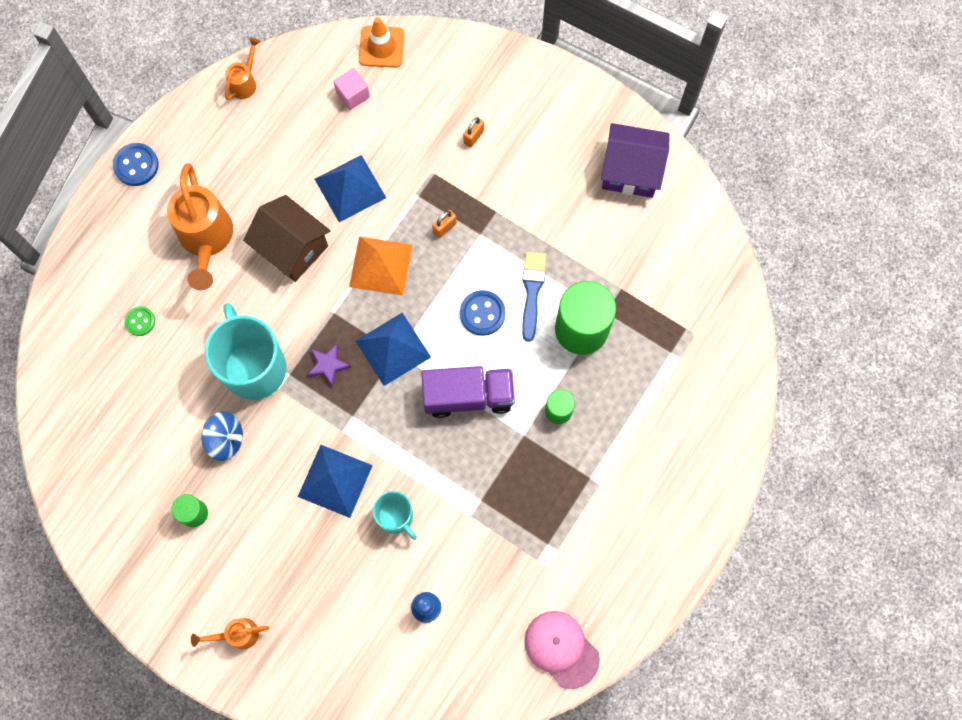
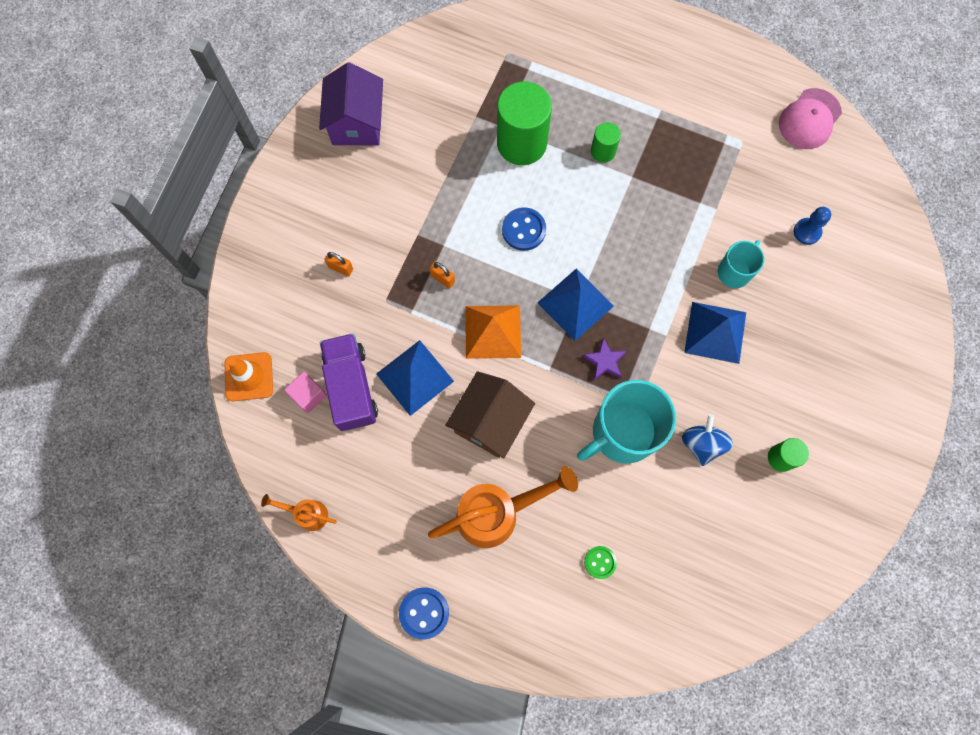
camera: 100 degrees left, 0 degrees up
(237, 634) = (880, 391): orange watering can -> none
(468, 396) = (606, 229): purple truck -> purple truck (351, 387)
(532, 291) = (493, 190): blue brush -> none

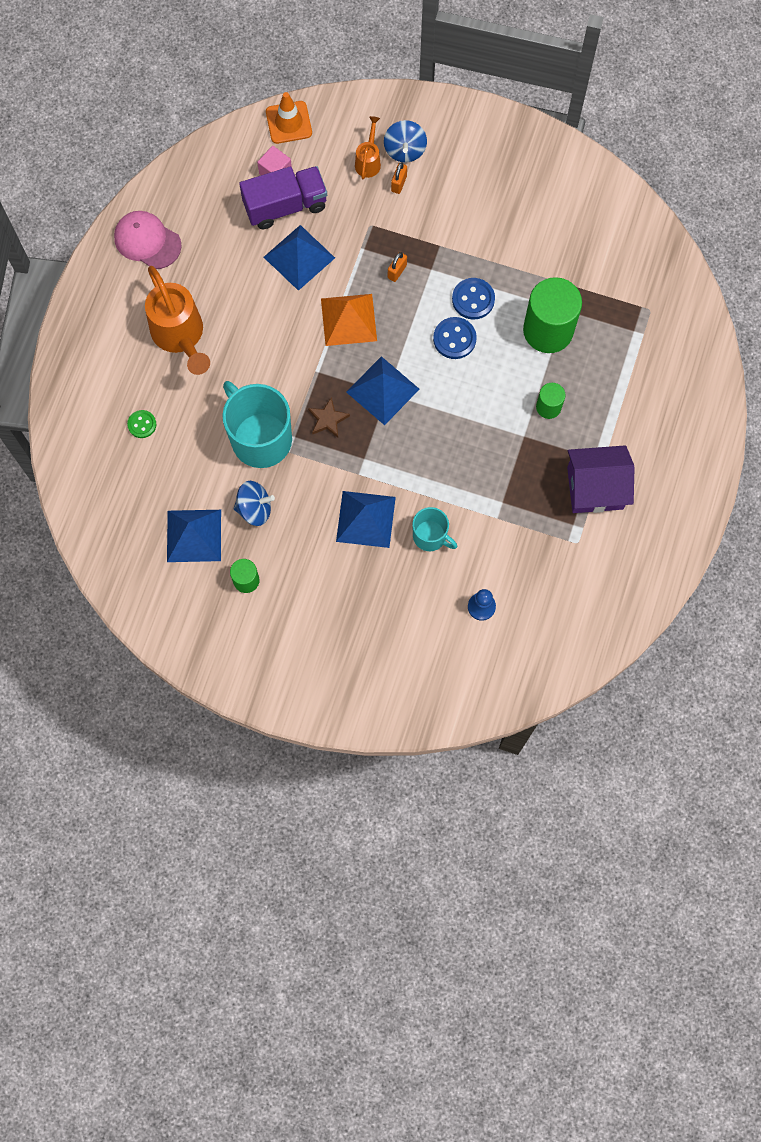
camera: 85 degrees right, 0 degrees up
(302, 259) = (405, 150): none -> blue spinning top
(307, 513) = (171, 185): orange watering can -> orange watering can (368, 161)
(357, 123) = (551, 179): purple house -> purple house (595, 488)
(424, 613) = (93, 285): blue button -> blue button (473, 299)
(490, 422) = (262, 324): brown house -> none
(604, 361) = (328, 419): purple star -> brown star
(730, 511) = (194, 535): none -> blue pyramid
(809, 119) = (612, 611): pink cap -> pink cap (147, 241)

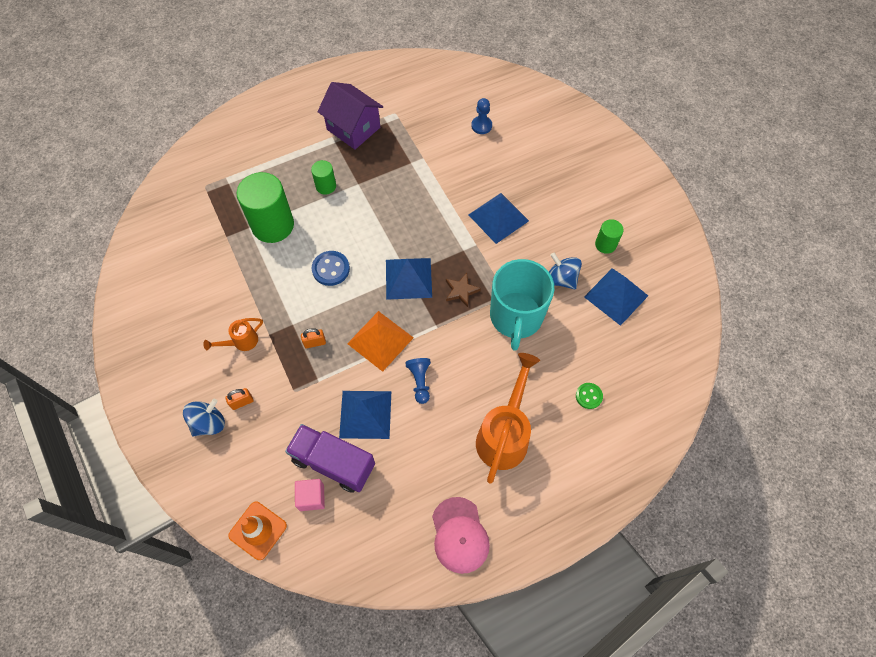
camera: 135 degrees left, 10 degrees down
(284, 317) = (420, 382): none -> blue pawn
(368, 161) = (241, 439): orange watering can -> orange watering can (241, 342)
(430, 536) = (470, 179): turquoise mug -> none
(473, 299) = (291, 282): blue button -> none

